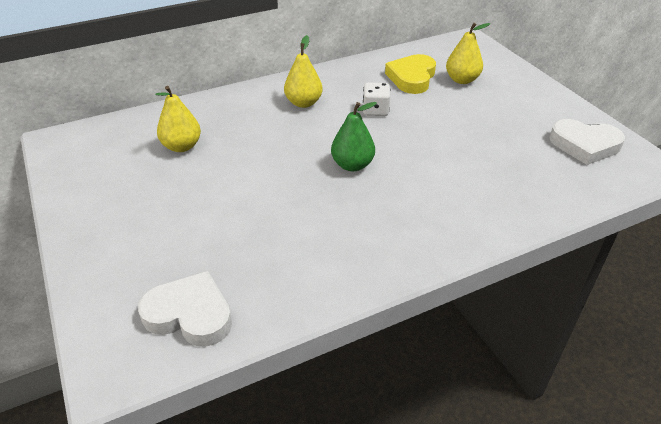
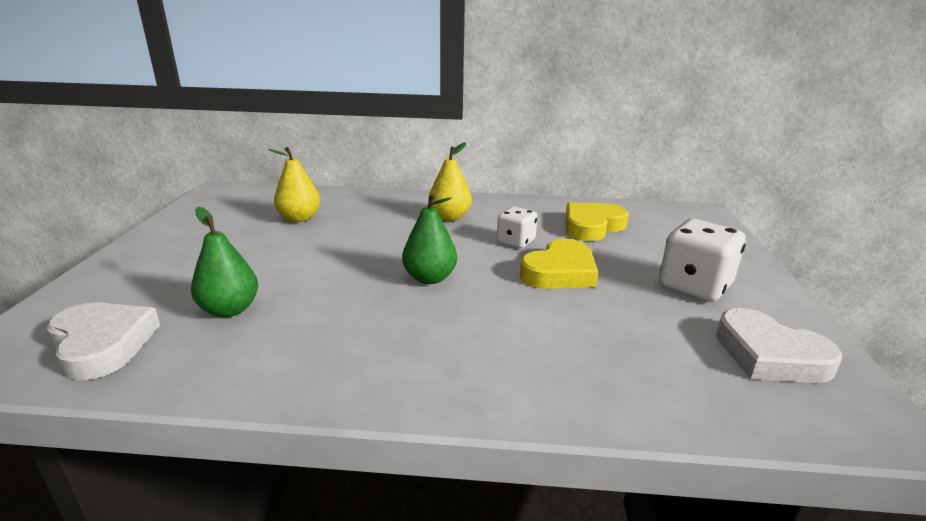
camera: 30 degrees right, 15 degrees down
(244, 248) = (230, 310): none -> green pear
(429, 127) = (560, 272): none -> yellow heart
(462, 80) = (653, 242): yellow pear -> none
(513, 109) = (694, 286): none -> white dice

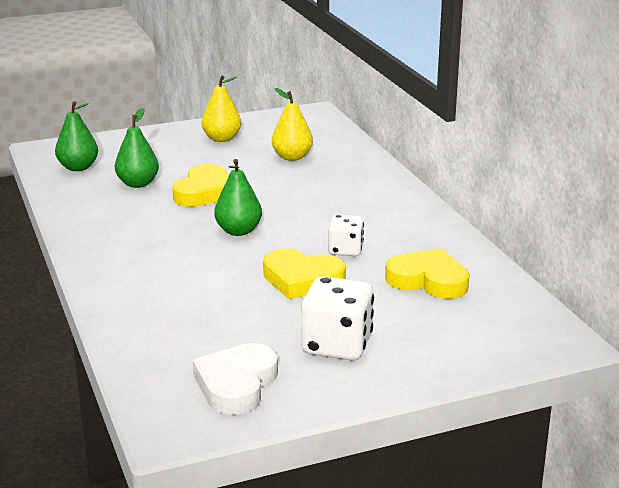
camera: 65 degrees right, 0 degrees up
(103, 344) = (78, 167): white heart -> green pear
(314, 275) = (204, 192): none -> yellow heart
(449, 217) = (367, 211): yellow pear -> yellow pear (222, 138)

